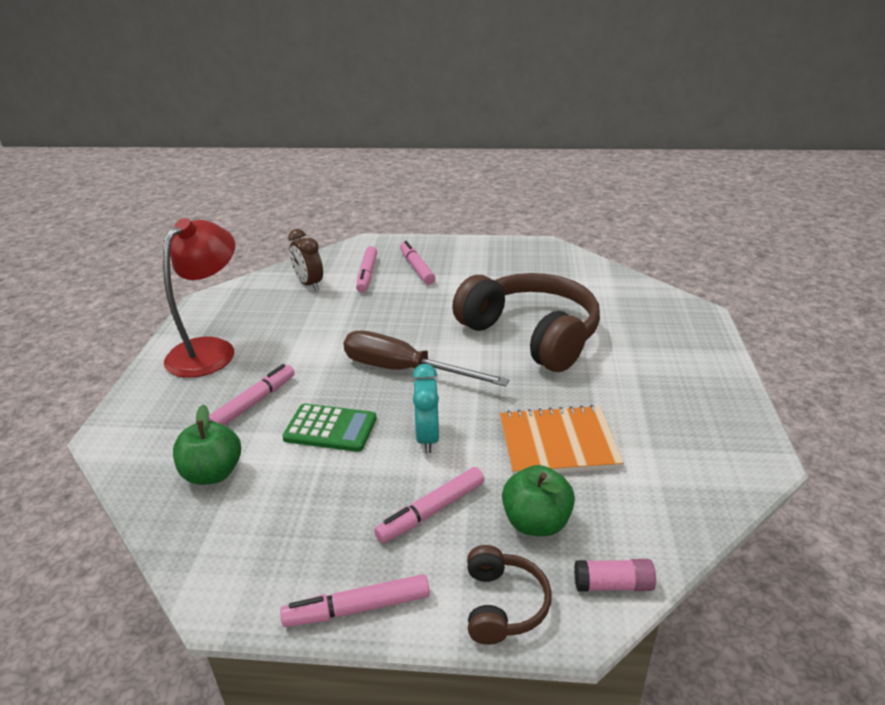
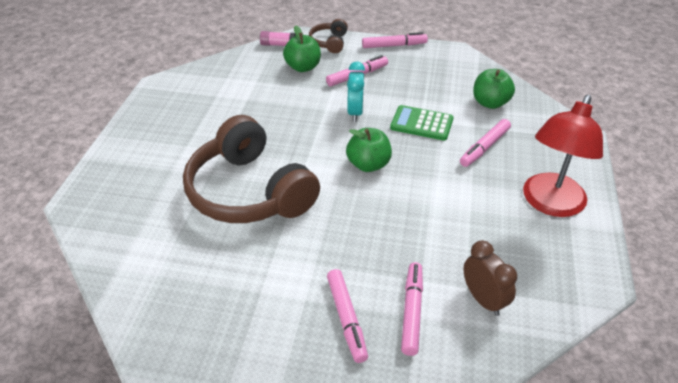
camera: 175 degrees left, 10 degrees up
(405, 371) = (368, 164): brown screwdriver -> green apple
(558, 443) = (272, 102): orange notebook -> none

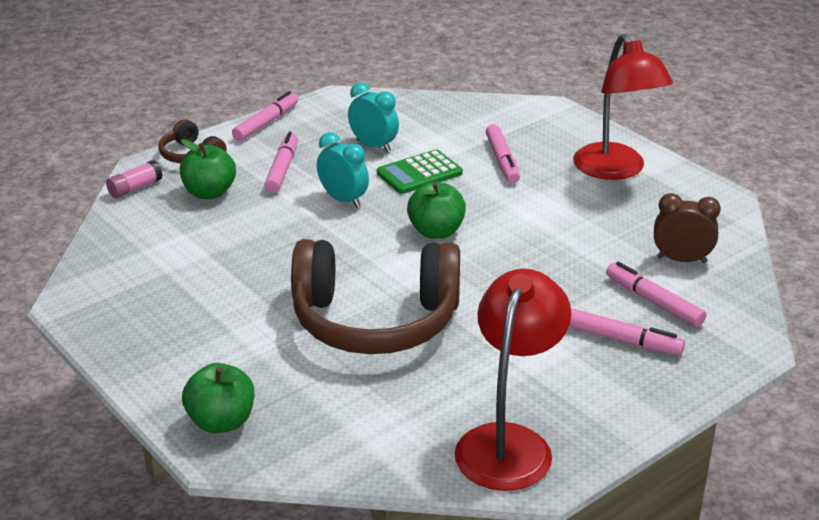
camera: 50 degrees left, 10 degrees down
(178, 321) = (509, 442): none -> red lamp
(425, 91) = (373, 146): none -> turquoise clock
(490, 103) = (445, 124): green apple -> green apple (221, 422)

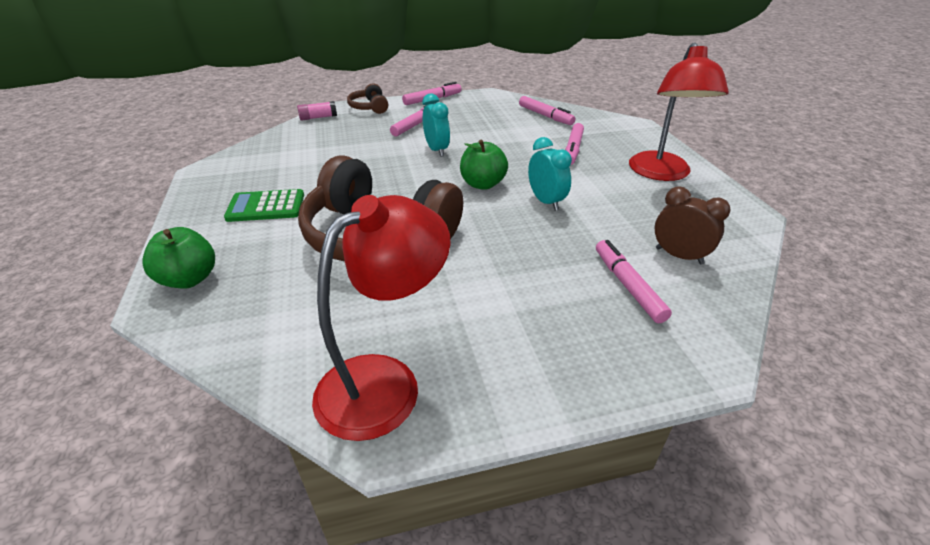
camera: 25 degrees right, 5 degrees up
(209, 193) = (357, 128): green apple -> none
(373, 146) = (488, 123): turquoise clock -> turquoise clock (546, 201)
(419, 173) = (504, 145): green calculator -> green calculator (266, 207)
(622, 340) = (572, 313): pink marker -> pink marker (545, 116)

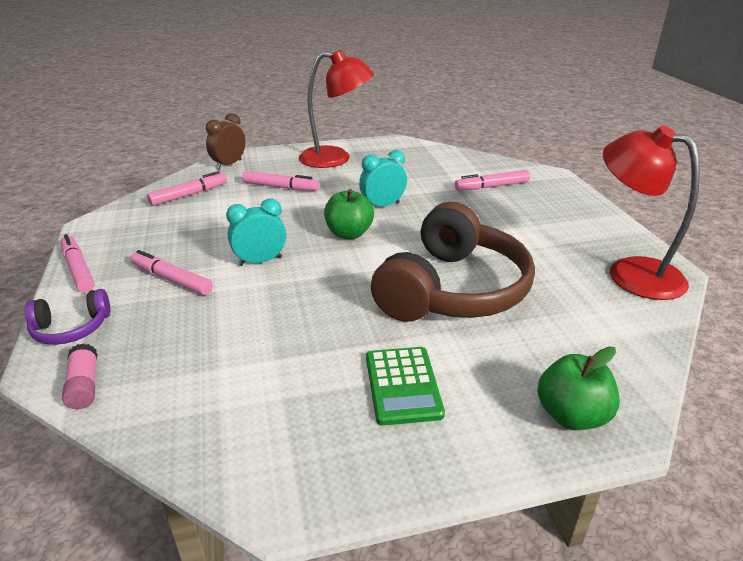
camera: 90 degrees left, 5 degrees down
(369, 107) = (71, 328): brown headphones -> purple headphones
(679, 256) = (452, 168): brown clock -> brown clock (229, 164)

